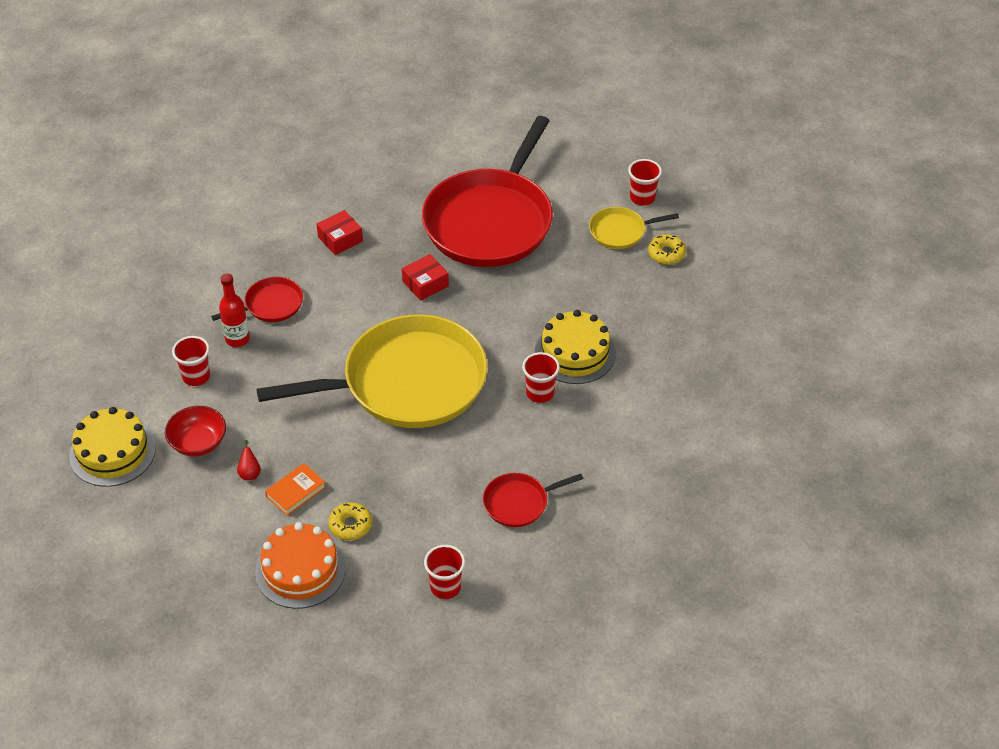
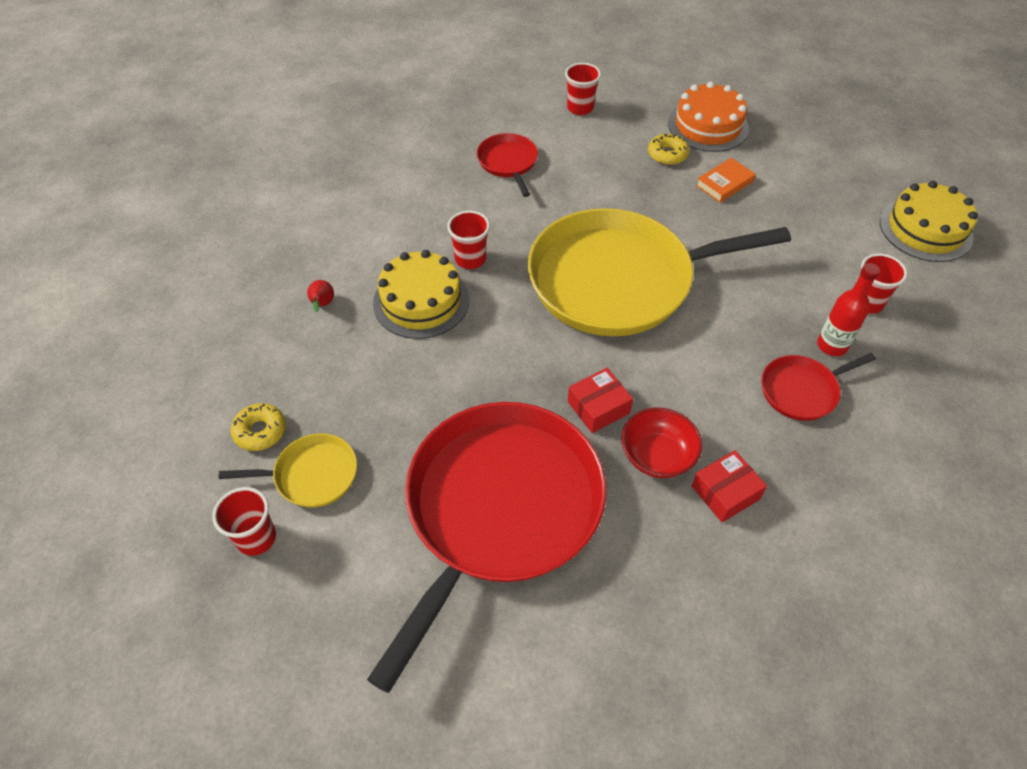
camera: 175 degrees left, 5 degrees up
(198, 443) = (837, 232): red bowl -> red bowl (657, 456)
(249, 473) = (775, 202): red pear -> red pear (322, 305)
(519, 502) = (508, 163): red pan -> red pan turned 90 degrees counterclockwise

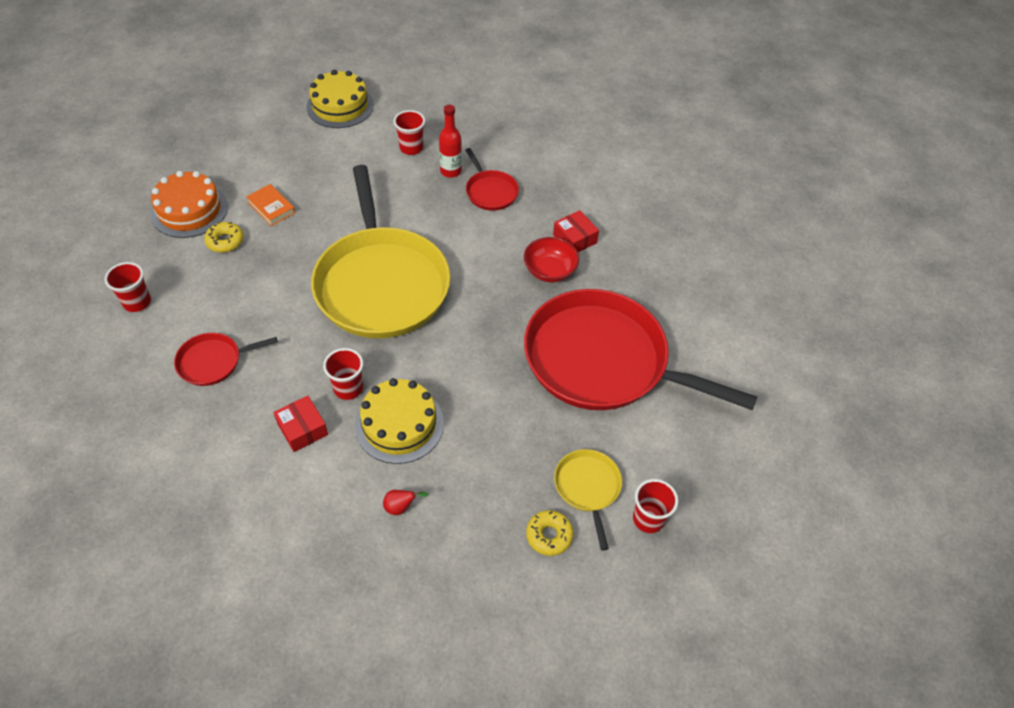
camera: 95 degrees left, 0 degrees up
(598, 407) = (510, 301): red box -> red box (302, 429)

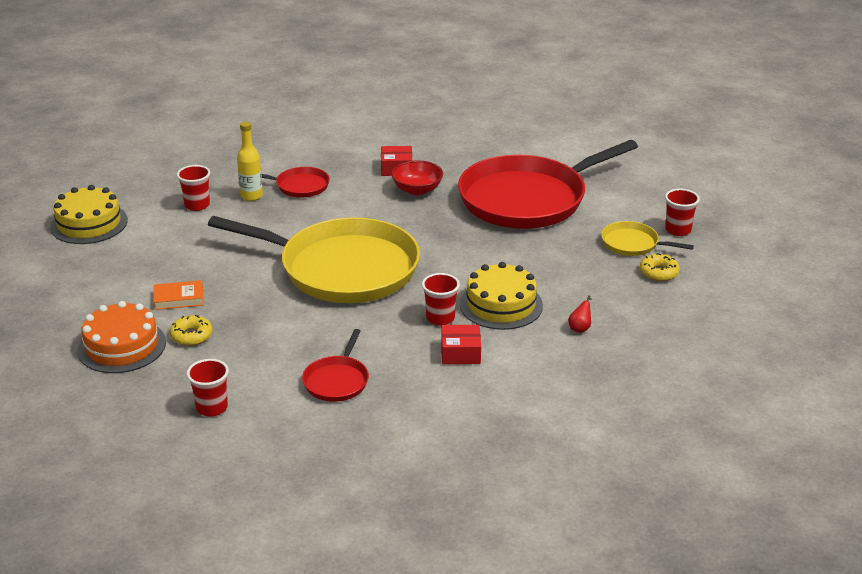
camera: 55 degrees left, 20 degrees down
(451, 171) = (251, 196): red bottle -> yellow bottle

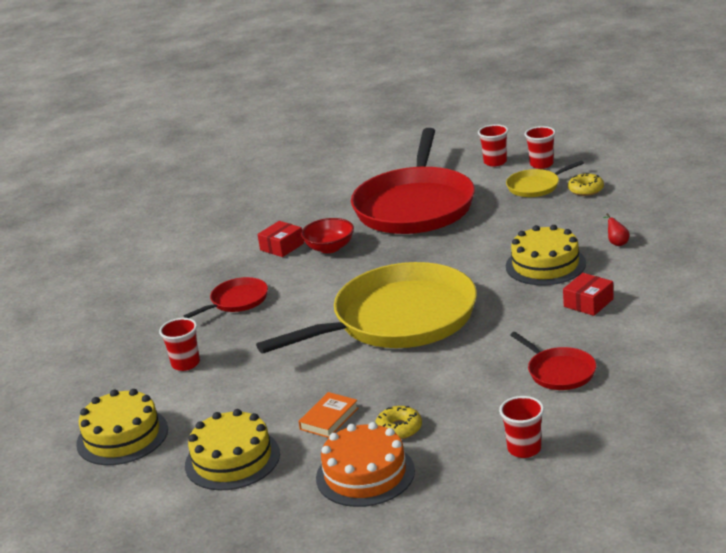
camera: 45 degrees left, 5 degrees down
(96, 280) = (232, 459): none -> yellow cake
(251, 196) = (215, 330): yellow bottle -> none
(440, 318) = (530, 296): red cup -> red cup (495, 162)

